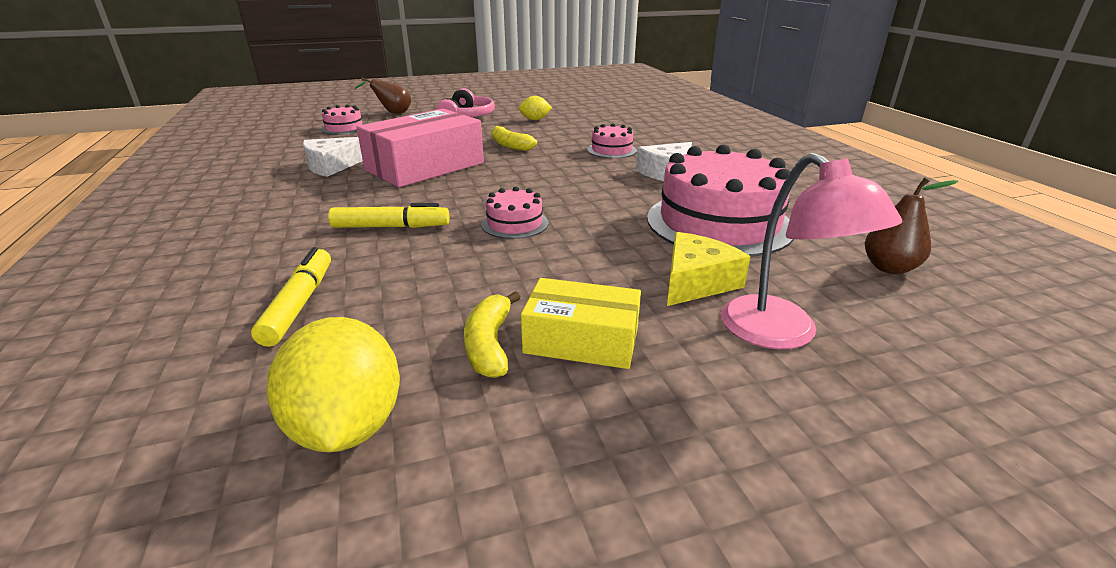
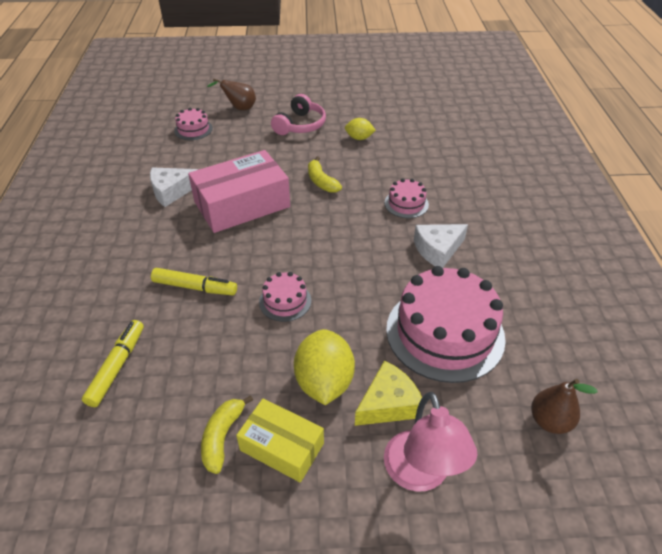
camera: 15 degrees right, 15 degrees up
(347, 426) = (122, 488): yellow lemon -> yellow lemon (324, 382)

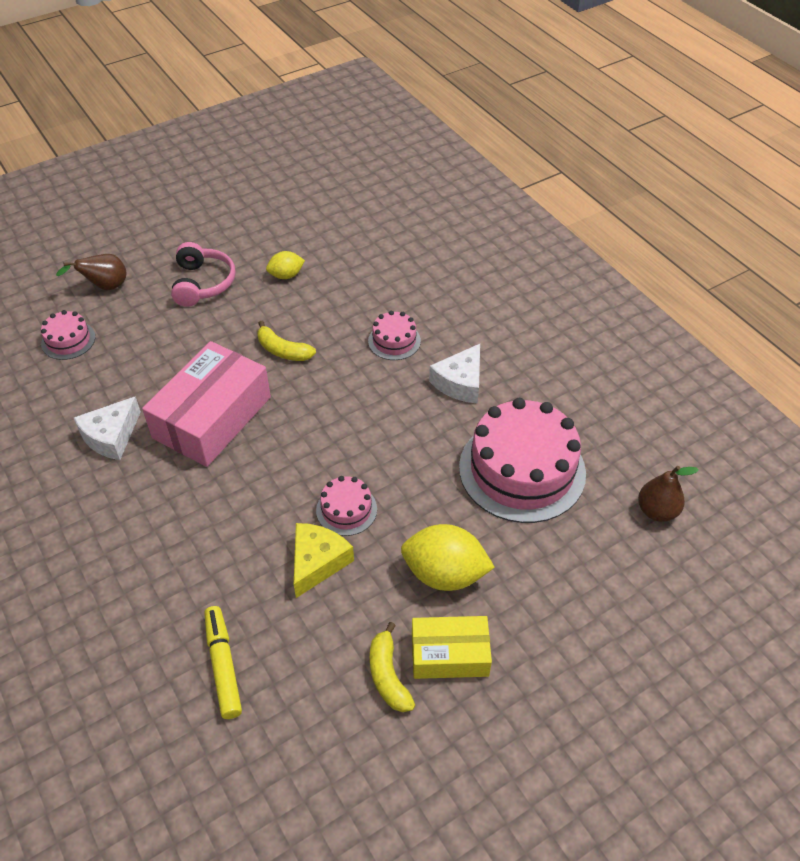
camera: 30 degrees left, 5 degrees up
(195, 287) = (237, 540): yellow marker -> none
(324, 382) = (445, 574): yellow lemon -> yellow lemon turned 45 degrees counterclockwise
(388, 404) = (516, 564): yellow cheese -> yellow cheese (317, 562)
(420, 474) = (583, 613): pink lamp -> none

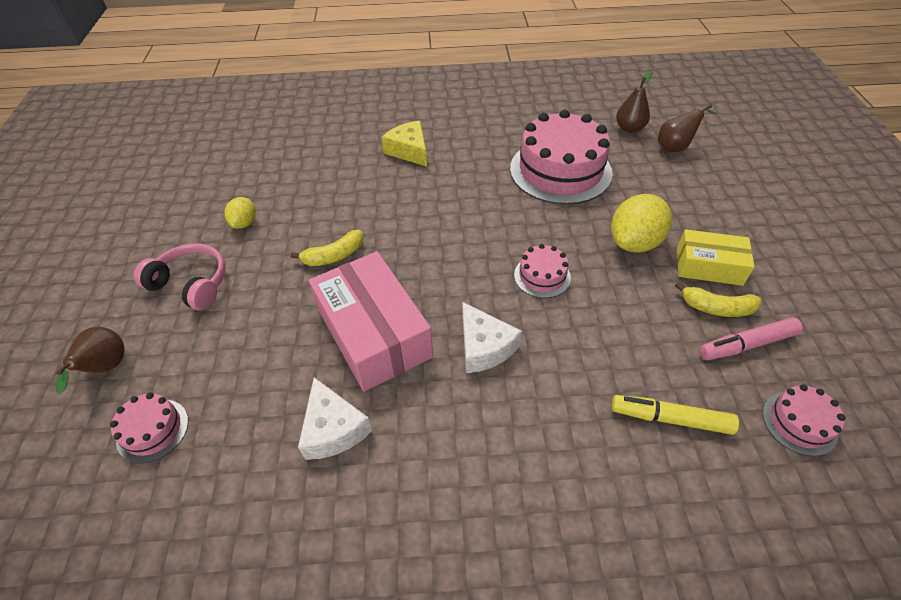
camera: 60 degrees left, 0 degrees up
(317, 562) = (587, 313): yellow cheese -> yellow cheese (409, 150)
(349, 714) = (746, 344): none -> pink marker
(394, 341) = (384, 187): pink cake -> pink cake (799, 423)
(449, 654) = (708, 266): yellow box -> yellow box turned 75 degrees clockwise
(460, 383) = (456, 169): white cheese -> white cheese (484, 347)
(654, 569) = (675, 147): none -> brown pear

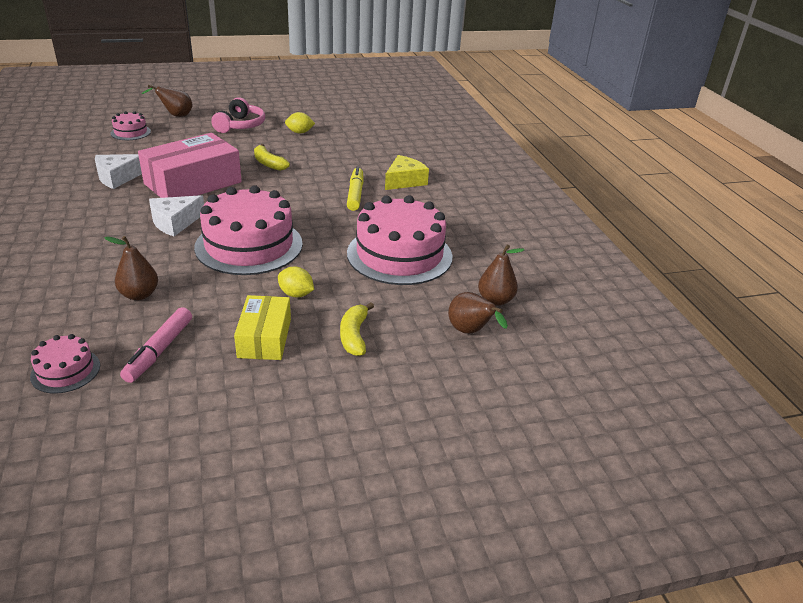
camera: 75 degrees right, 15 degrees down
(542, 276) = (249, 245): pink cake -> pink cake, size x2.14
(634, 242) = (296, 294): yellow lemon -> yellow lemon, size x0.56
(651, 370) = (139, 295): none -> brown pear
(670, 418) = (90, 301): yellow marker -> yellow marker (355, 194)
(716, 308) = (207, 337): yellow banana -> yellow banana (354, 336)
(746, 344) = (159, 351): pink marker -> pink marker turned 135 degrees counterclockwise

